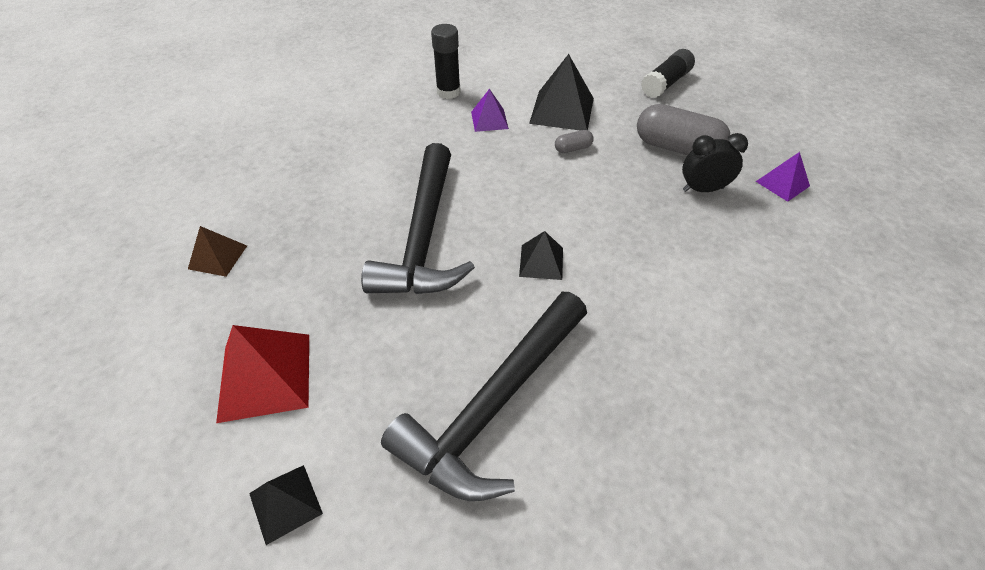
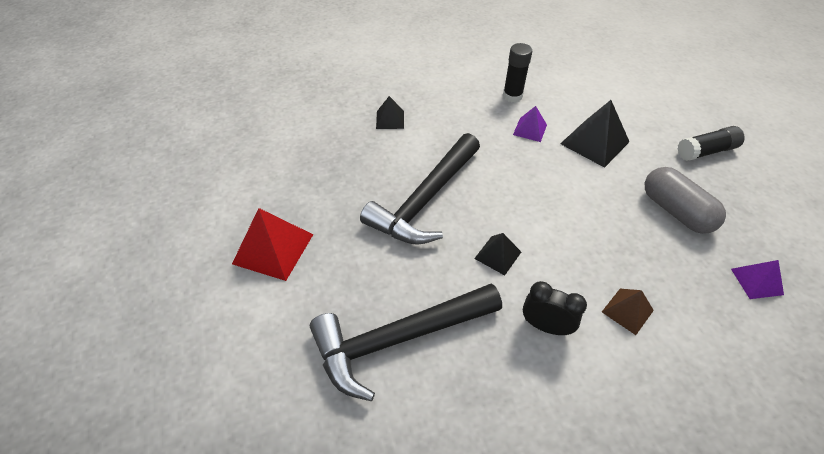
camera: 30 degrees right, 0 degrees up
(218, 257) = (290, 159): brown pyramid -> brown pyramid (627, 311)
(285, 503) = (240, 332): black pyramid -> black pyramid (390, 119)
(573, 148) = (582, 177): grey capsule -> none
(703, 189) = (674, 255): black clock -> black clock (545, 326)

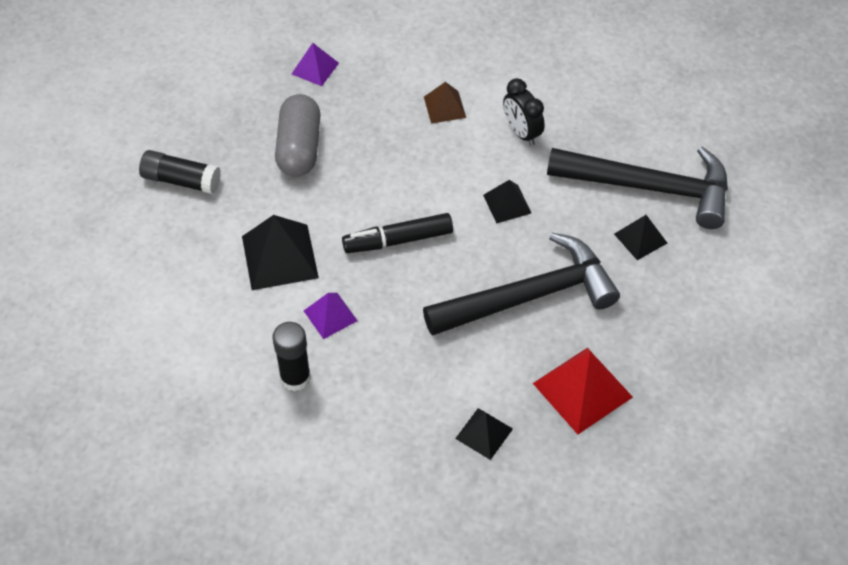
camera: 145 degrees left, 5 degrees up
(273, 248) = (721, 330): red pyramid -> red pyramid (582, 390)
(376, 286) = (640, 238): none -> black pyramid
(541, 188) = (398, 240): none -> black marker

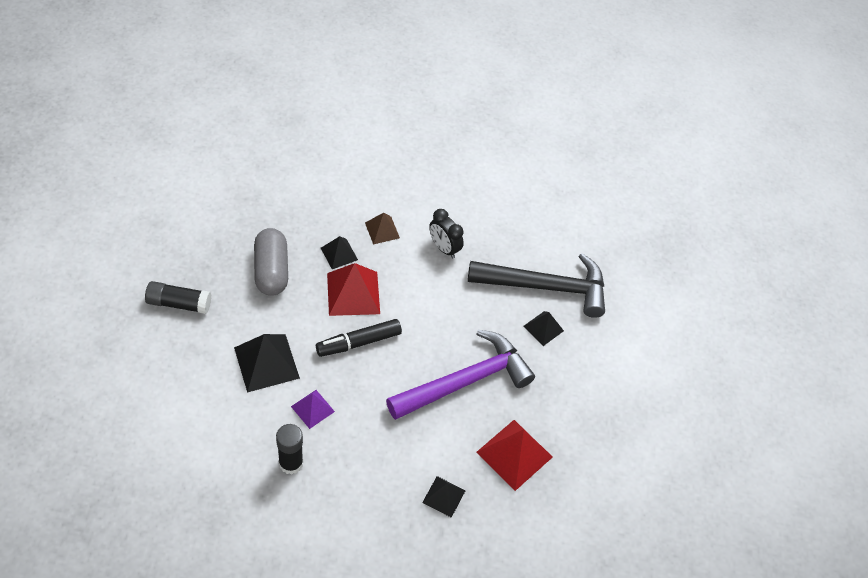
camera: 15 degrees left, 0 degrees up
(315, 68) = (276, 203): purple pyramid -> none
(398, 181) = (353, 293): none -> red pyramid
(507, 204) = (439, 307): black pyramid -> black pyramid (339, 254)
(530, 296) = (466, 381): black hammer -> purple hammer

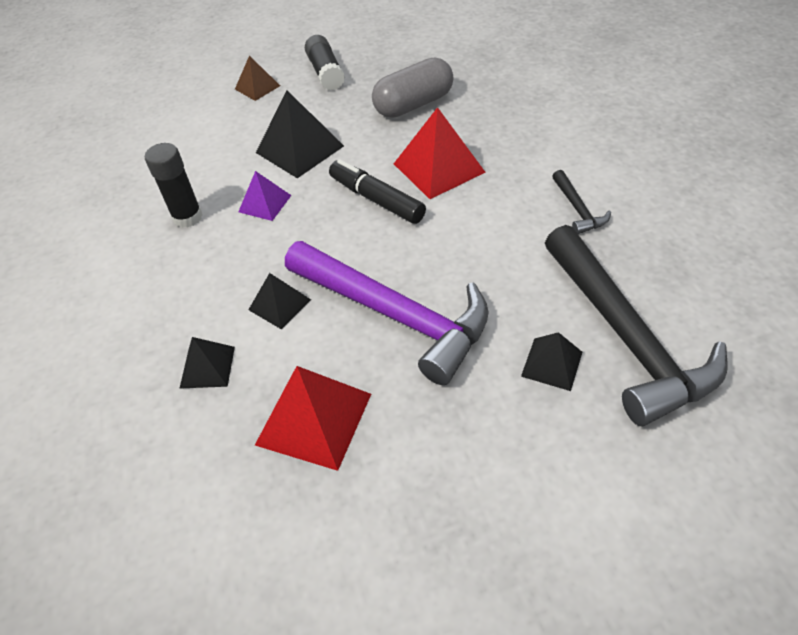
camera: 75 degrees right, 5 degrees down
(339, 254) = (480, 136): black pyramid -> black pyramid (279, 304)
(382, 230) = (546, 151): brown pyramid -> brown pyramid (257, 87)
(444, 248) = (578, 209): black clock -> black hammer

